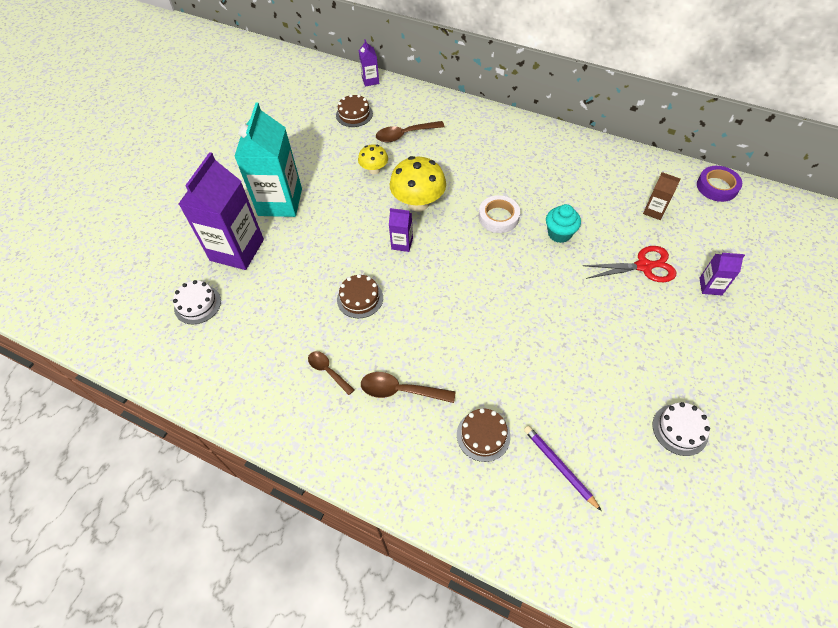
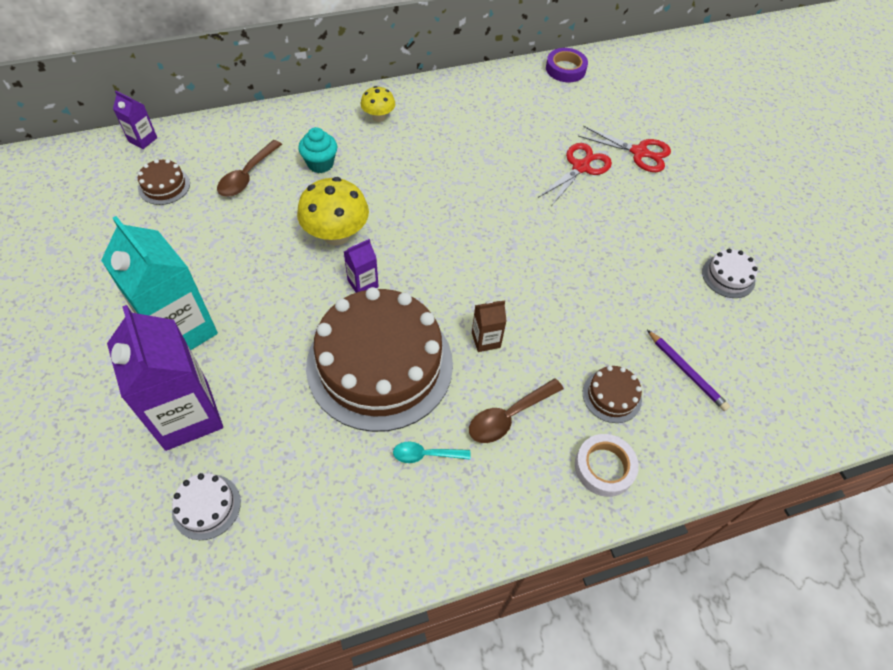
camera: 50 degrees left, 0 degrees up
(328, 371) = (425, 455): brown spoon -> turquoise spoon
(360, 298) = (380, 364): brown cake -> brown cake, size x2.49
(374, 170) = (253, 230): yellow mushroom -> yellow mushroom (378, 117)
(498, 217) = (425, 200): white tape -> white tape (604, 467)
(559, 234) = (491, 182): turquoise cupcake -> turquoise cupcake (320, 164)
(559, 466) = (686, 372): purple pencil -> purple pencil turned 135 degrees counterclockwise
(654, 211) = (542, 116): brown carton -> brown carton (486, 340)
(710, 286) = (639, 152): purple carton -> red scissors

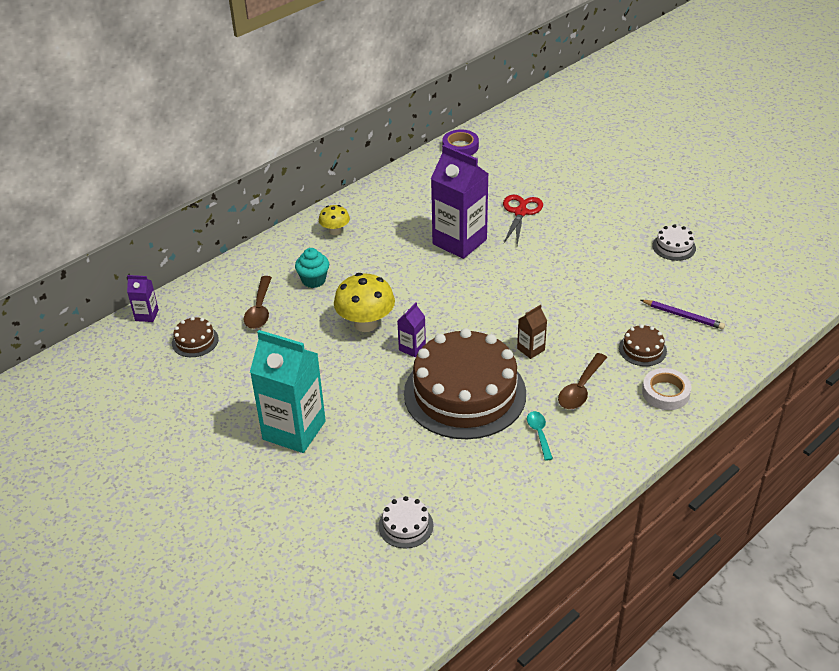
camera: 20 degrees left, 15 degrees down
(187, 415) = (345, 479): purple carton -> purple carton (459, 242)
(425, 455) = (539, 434): turquoise spoon -> turquoise spoon turned 105 degrees clockwise
(639, 152) = (557, 187): red scissors -> none

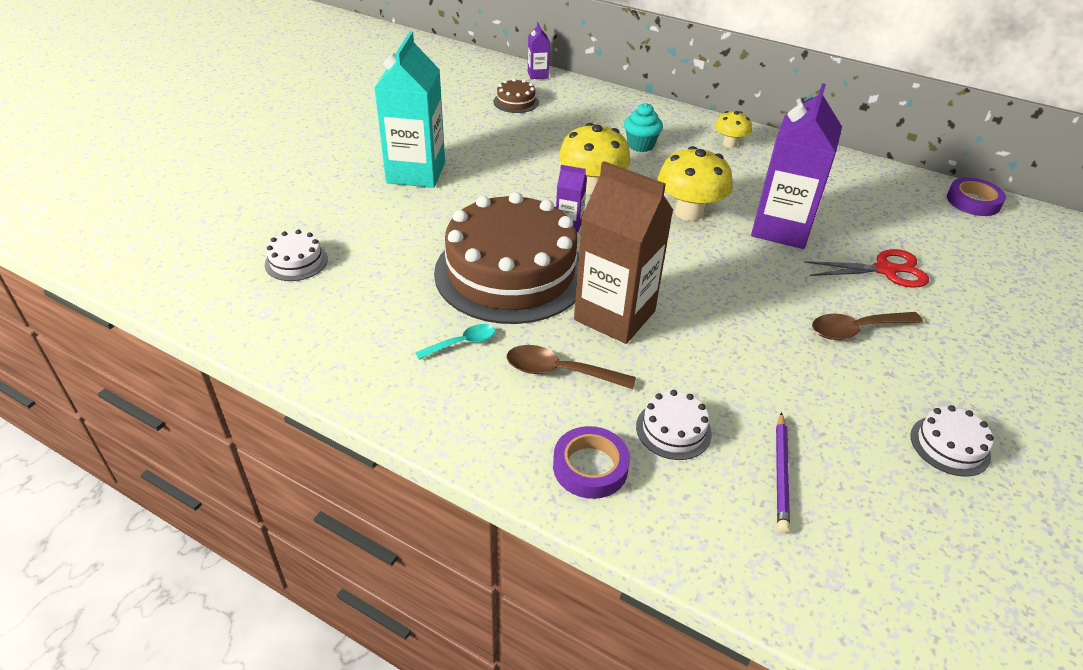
camera: 70 degrees right, 0 degrees up
(259, 309) = (577, 124): brown spoon -> brown spoon (856, 329)
(422, 280) = (689, 212): none -> yellow mushroom
(531, 349) = (614, 315): brown carton -> brown carton, size x2.21
(642, 349) = (673, 430): brown cake -> white cake
(665, 393) = (590, 467): white tape -> purple tape

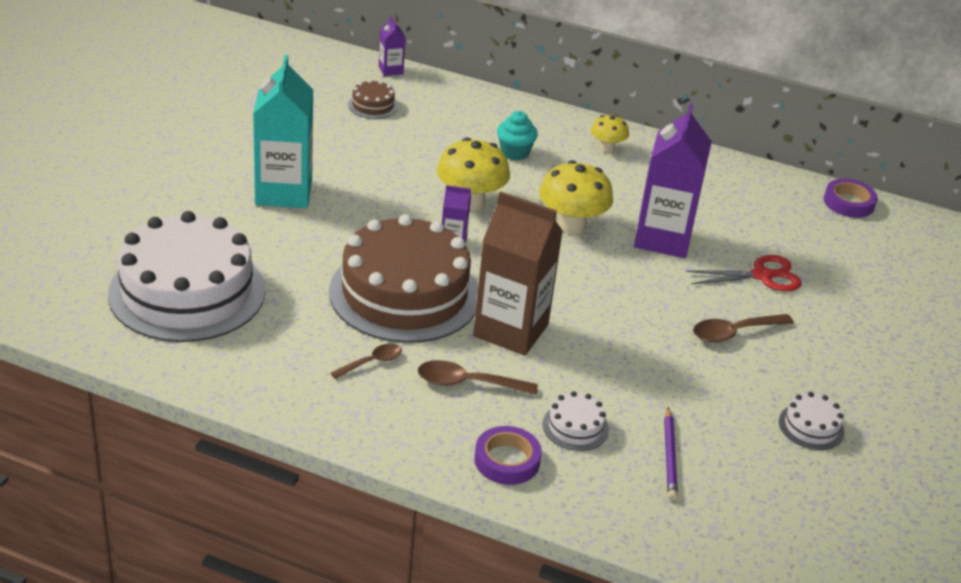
camera: 10 degrees left, 5 degrees down
(296, 261) = (187, 292): white cake -> white cake, size x2.49
(462, 343) = (372, 362): turquoise spoon -> brown spoon

